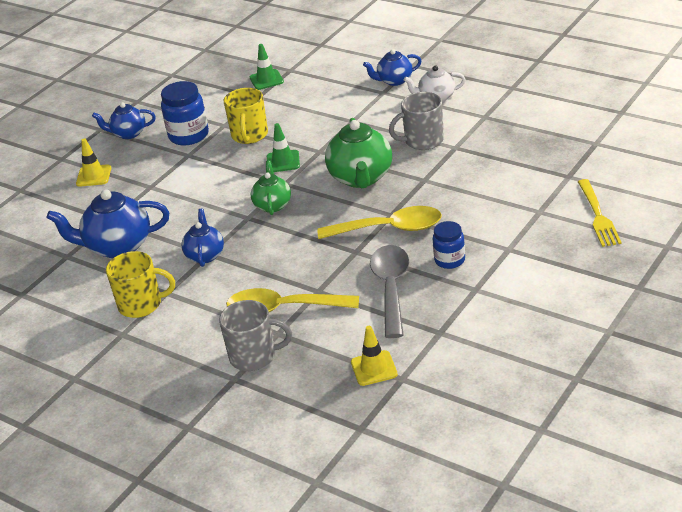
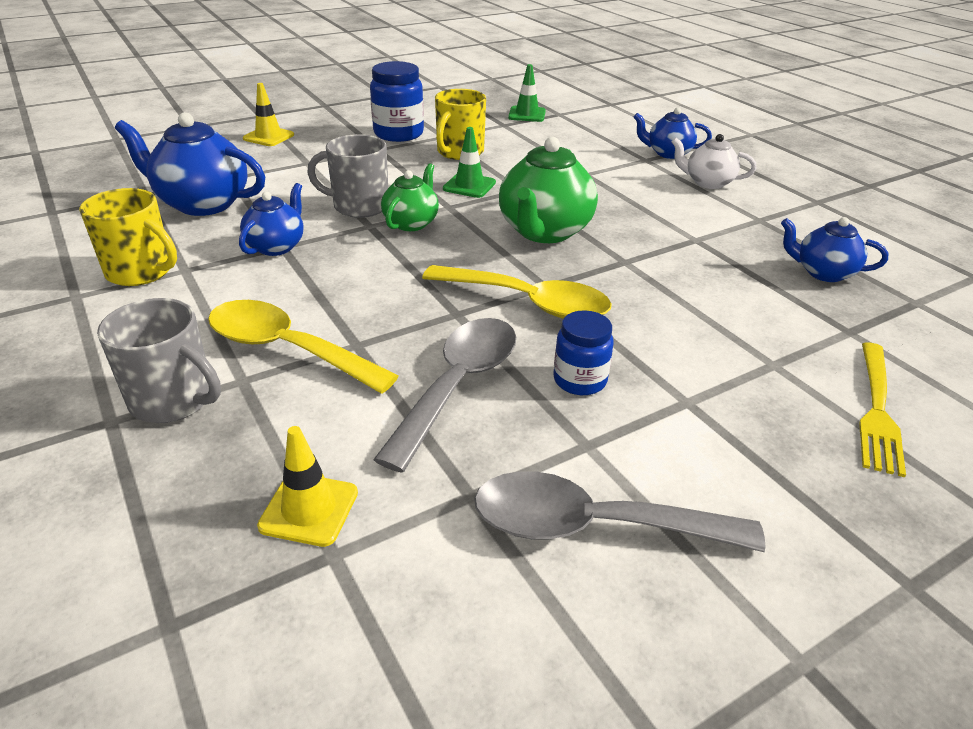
camera: 20 degrees right, 0 degrees up
(128, 134) = (344, 115): blue teapot -> blue teapot (823, 273)
(423, 141) = (657, 219): grey mug -> grey mug (359, 206)
(502, 320) = (593, 526): none -> grey spoon

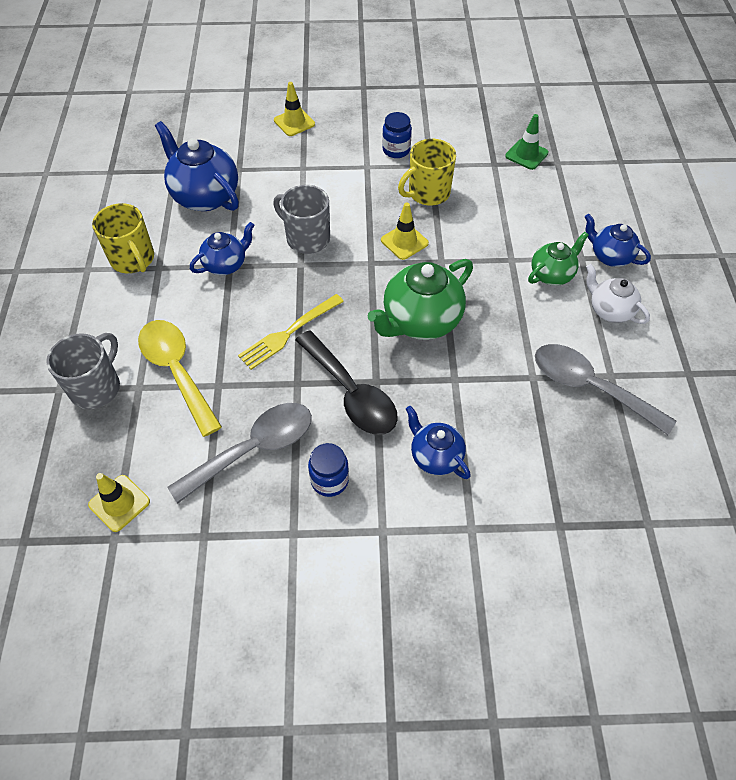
camera: 30 degrees right, 20 degrees up
(173, 400) = (96, 387): grey mug -> grey mug turned 120 degrees counterclockwise
(398, 134) = (396, 150): blue jar -> blue jar, size x0.63
(411, 223) = (331, 272): green teapot -> green teapot (552, 274)
(469, 186) = (404, 242): green traffic cone -> yellow traffic cone
(527, 302) = (351, 393): yellow spoon -> black spoon
(593, 526) = (252, 591): grey spoon -> grey spoon (590, 387)
(823, 273) = (602, 458): blue teapot -> blue teapot (435, 456)
(877, 409) = (504, 601): yellow fork -> yellow fork (289, 333)

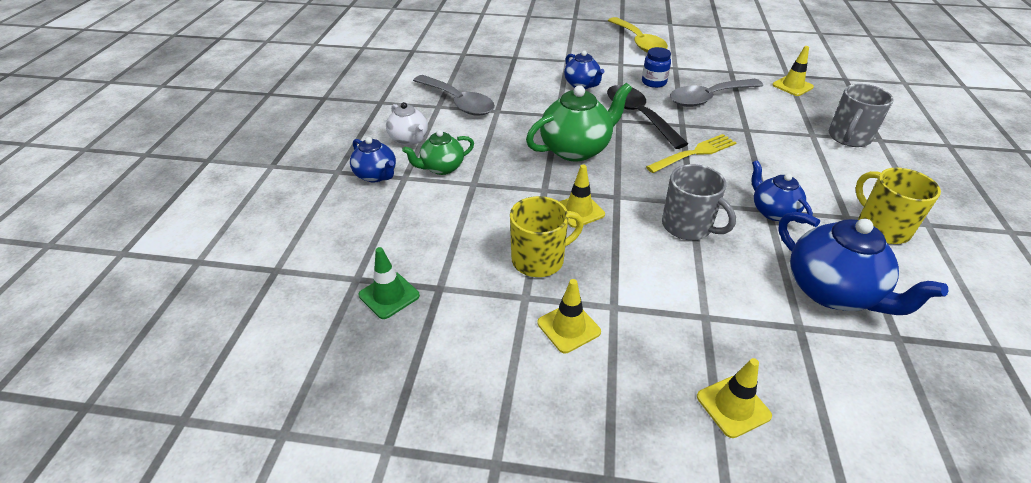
camera: 170 degrees left, 15 degrees down
(177, 371) = (784, 140): yellow spoon -> yellow spoon (638, 42)
(226, 264) = (772, 211): blue teapot -> blue teapot turned 90 degrees clockwise
(396, 150) = (568, 327): blue jar -> yellow traffic cone

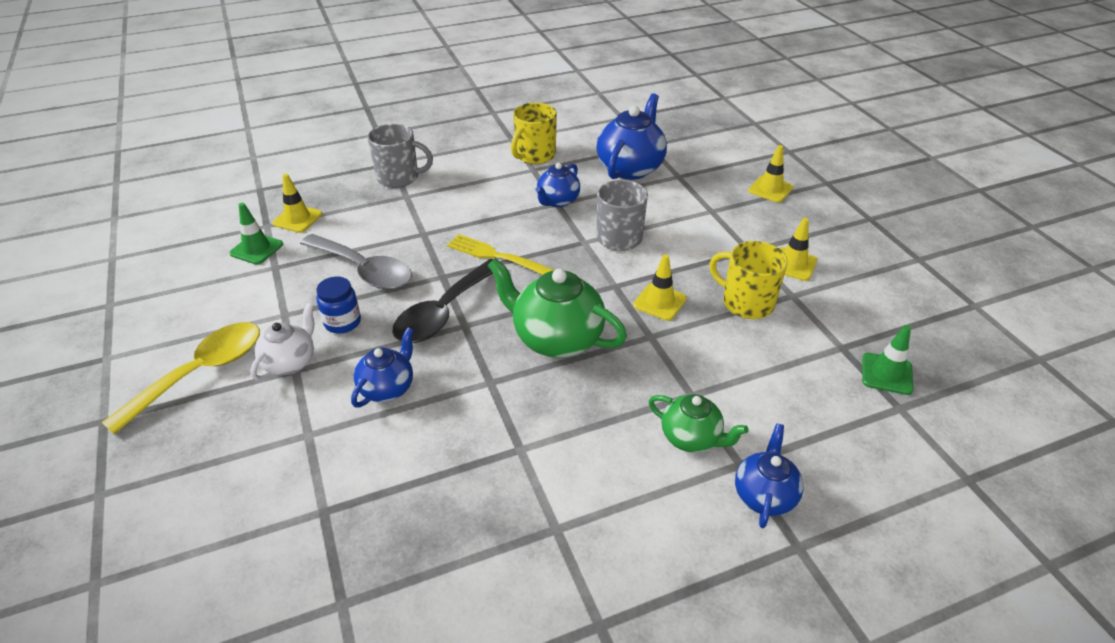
camera: 120 degrees left, 0 degrees up
(409, 139) = (665, 510): white teapot -> white teapot (290, 362)
(458, 102) = (528, 508): grey spoon -> none
(757, 68) = (256, 249): none -> green traffic cone

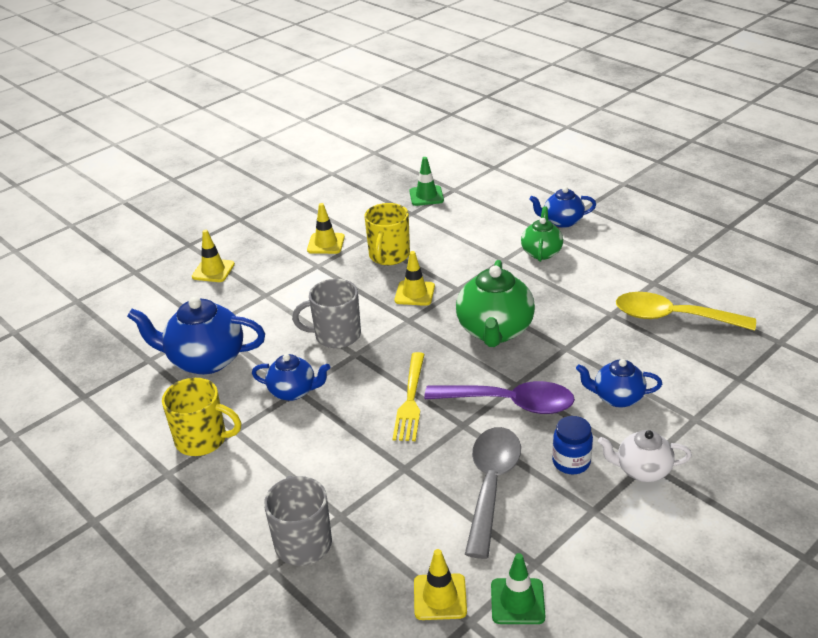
camera: 110 degrees left, 5 degrees down
(200, 373) = (705, 525): yellow spoon -> yellow spoon (673, 317)
(444, 312) = (509, 403): black spoon -> purple spoon

